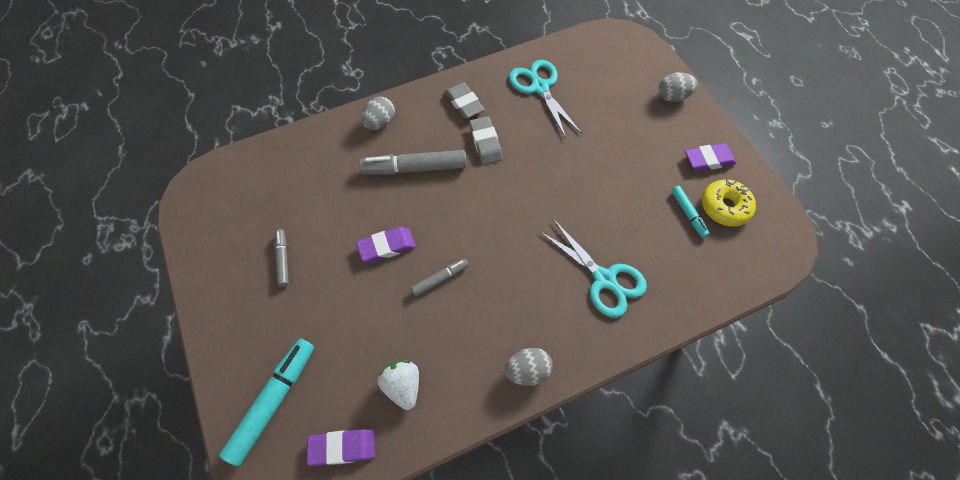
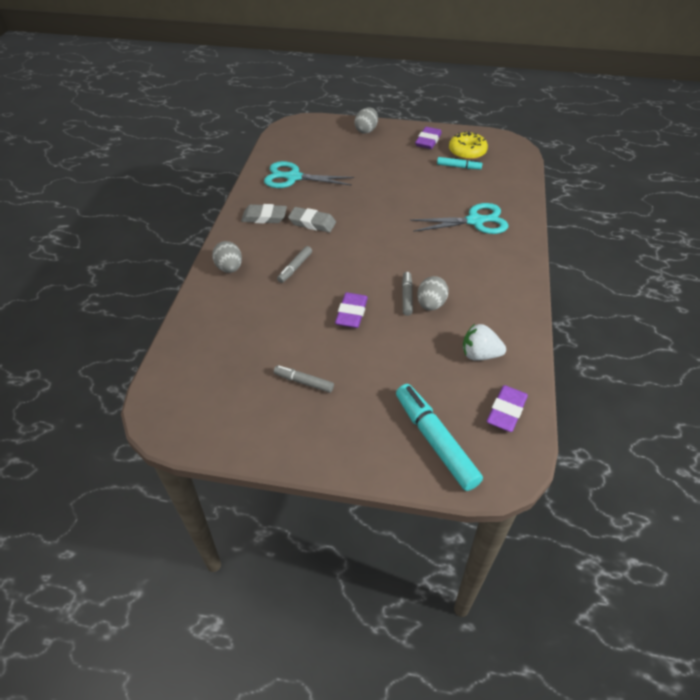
camera: 55 degrees left, 15 degrees down
(415, 168) = (295, 268): grey marker -> grey marker, size x0.53
(527, 371) = (515, 286): grey egg -> grey egg (431, 304)

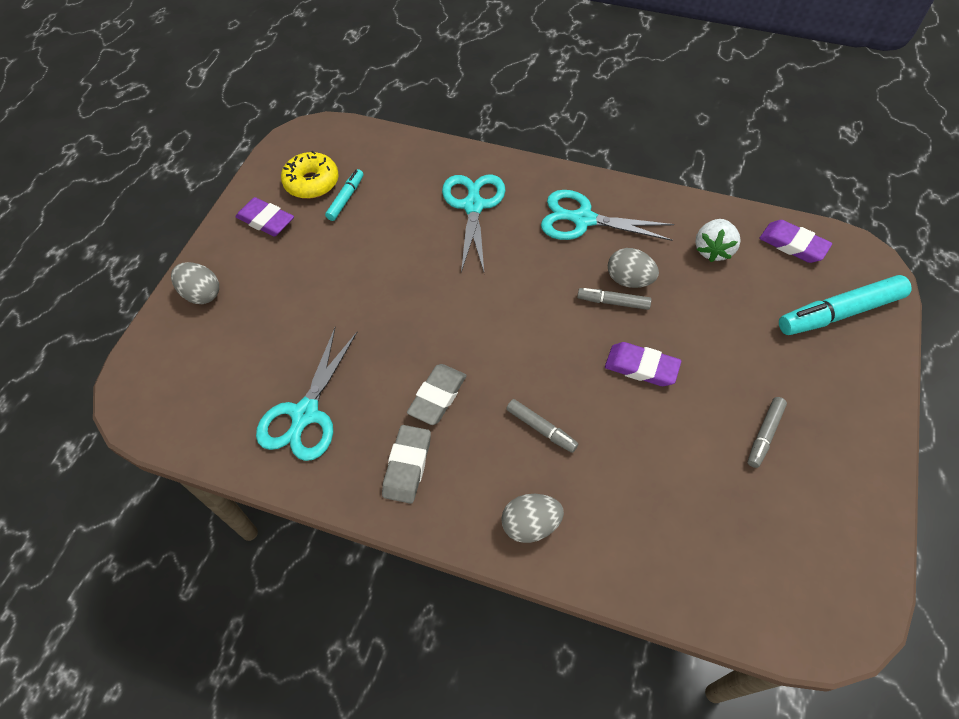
camera: 80 degrees left, 10 degrees up
(484, 276) = (582, 219): none -> turquoise scissors

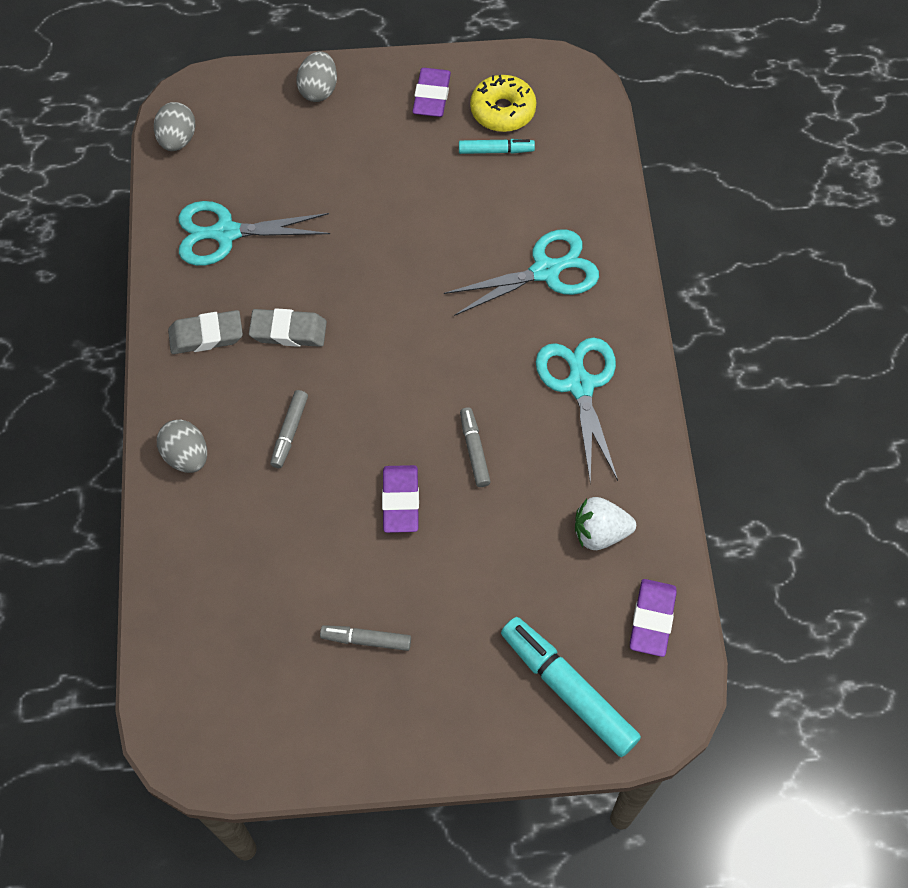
camera: 65 degrees right, 5 degrees up
(629, 280) = (513, 457): grey egg -> grey egg (177, 140)

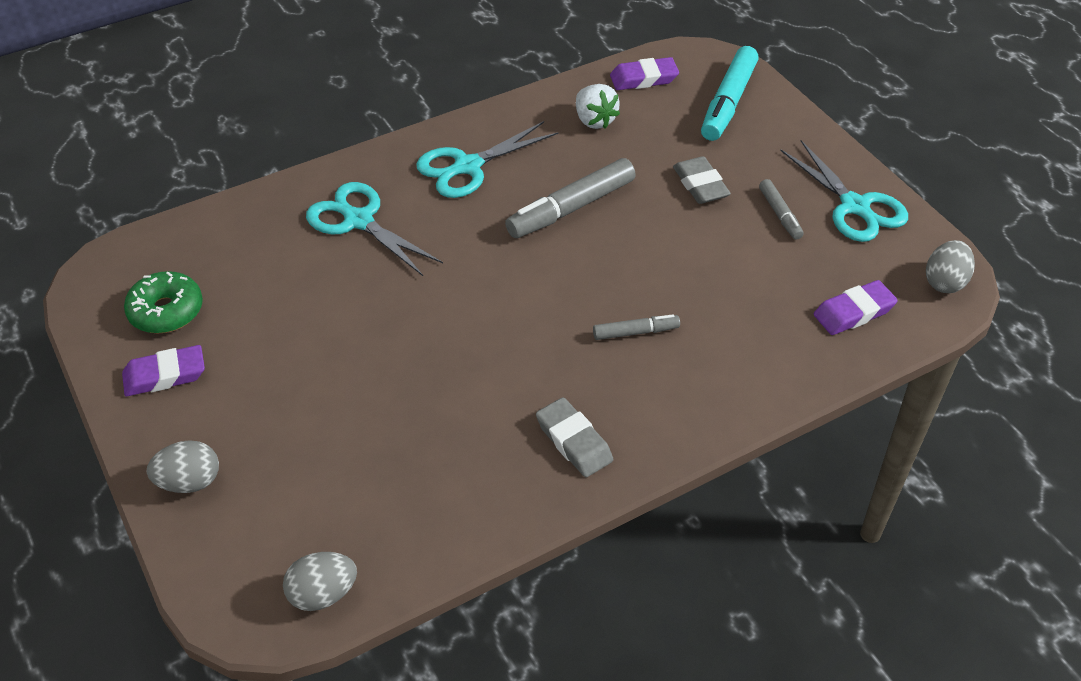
camera: 115 degrees left, 15 degrees down
(186, 456) = (712, 397): grey egg -> grey egg (945, 282)
(225, 233) = (438, 482): turquoise scissors -> turquoise scissors (855, 207)
(288, 331) = (529, 377): grey eraser -> grey eraser (700, 185)
(400, 501) = (649, 236): purple eraser -> purple eraser (854, 312)
(474, 450) = (571, 208): grey marker -> grey marker, size x1.87
(496, 151) = (224, 299): turquoise marker -> none
(502, 111) = (166, 311): yellow donut -> green donut

